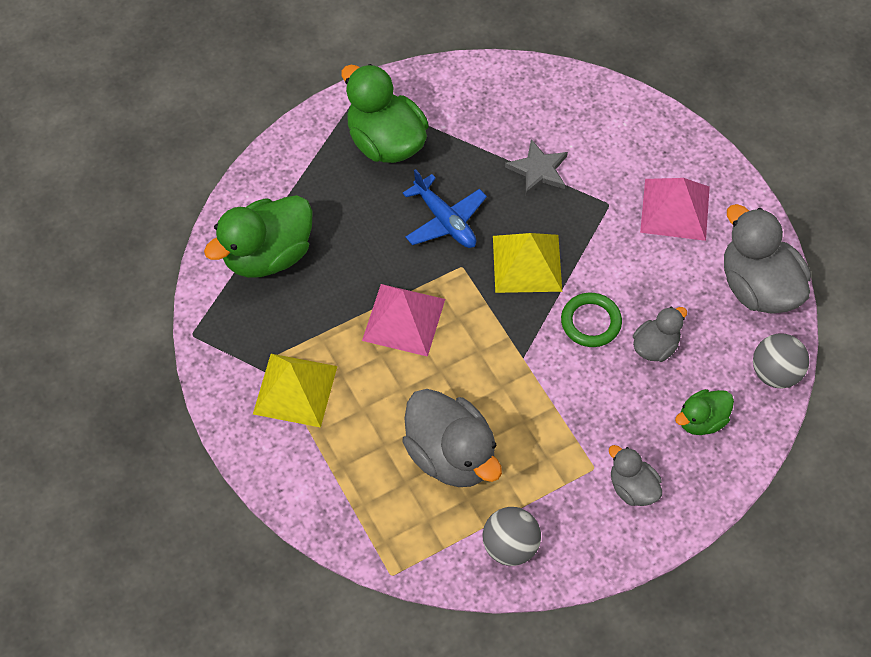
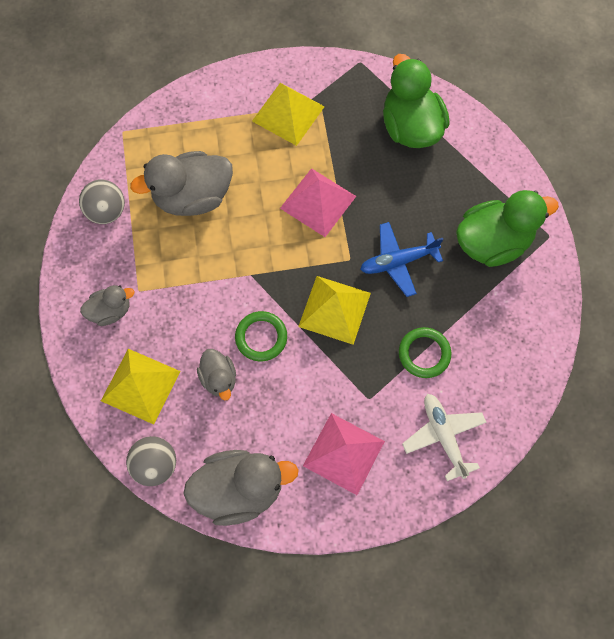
camera: 110 degrees right, 10 degrees up
(538, 170) = (424, 353): grey star -> green ring
(615, 132) = (443, 436): none -> white plane
(701, 421) = (140, 386): green duck -> yellow pyramid

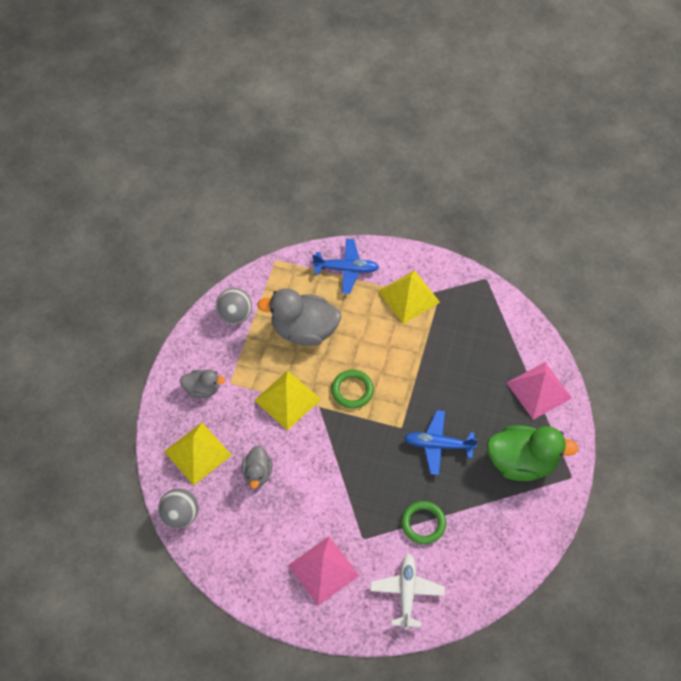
camera: 25 degrees right, 10 degrees down
(206, 110) = (346, 269): none -> blue plane
(239, 489) = (232, 561): grey duck -> none
(261, 337) = (304, 456): green ring -> green ring (352, 390)
(318, 202) = (398, 373): pink pyramid -> pink pyramid (539, 390)
(334, 309) = (370, 460): yellow pyramid -> yellow pyramid (287, 399)
(411, 127) = (501, 345): green duck -> none

